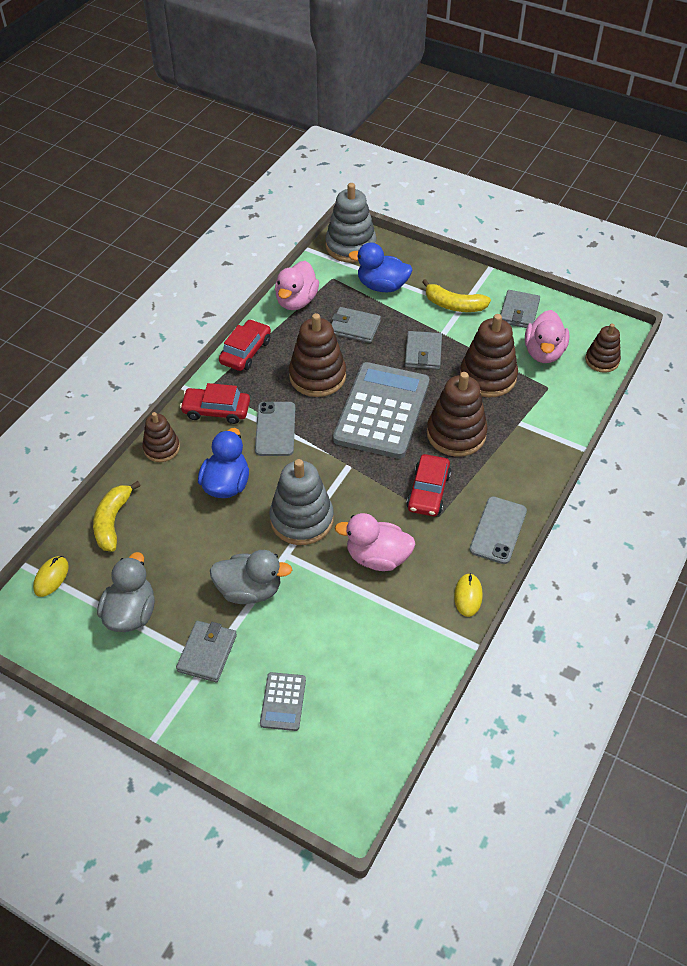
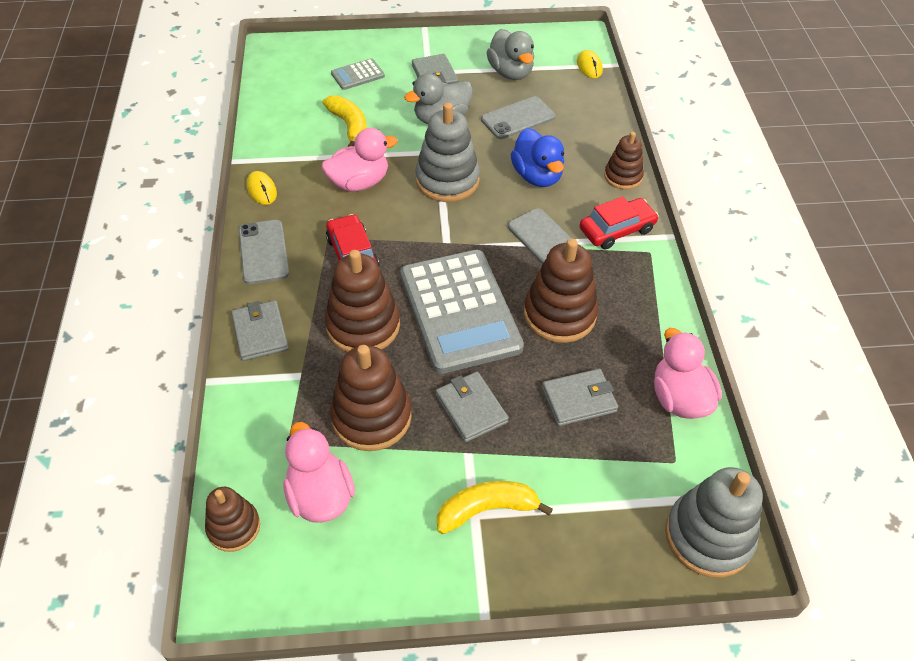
camera: 145 degrees right, 0 degrees up
(112, 521) = (592, 112): yellow banana -> yellow banana (349, 126)
(182, 552) = (518, 118): none -> grey phone
(245, 351) = (660, 302): red car -> none
(283, 701) = (358, 75): grey calculator -> grey calculator turned 90 degrees counterclockwise
(382, 286) = (603, 486): blue duck -> none
(519, 312) = (391, 552): grey wallet -> grey wallet (260, 333)

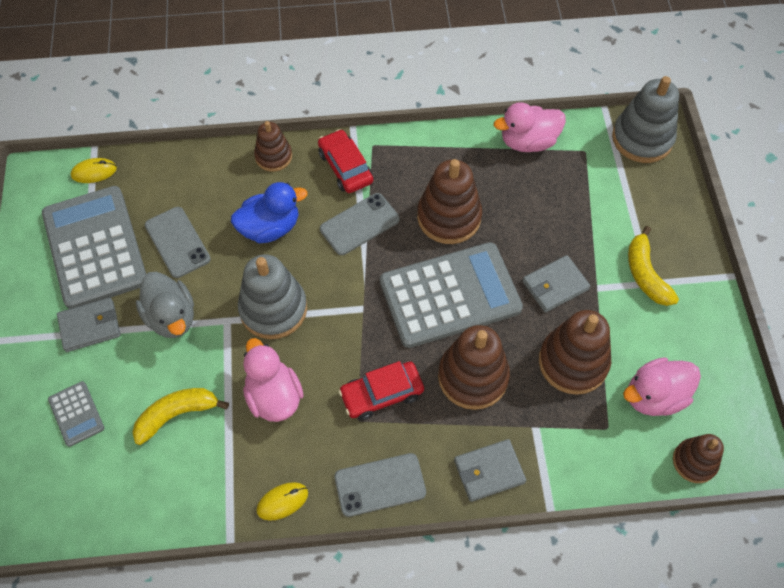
camera: 90 degrees left, 10 degrees up
(510, 72) = (95, 247): grey duck -> grey calculator
(579, 399) = (537, 208): grey wallet -> none

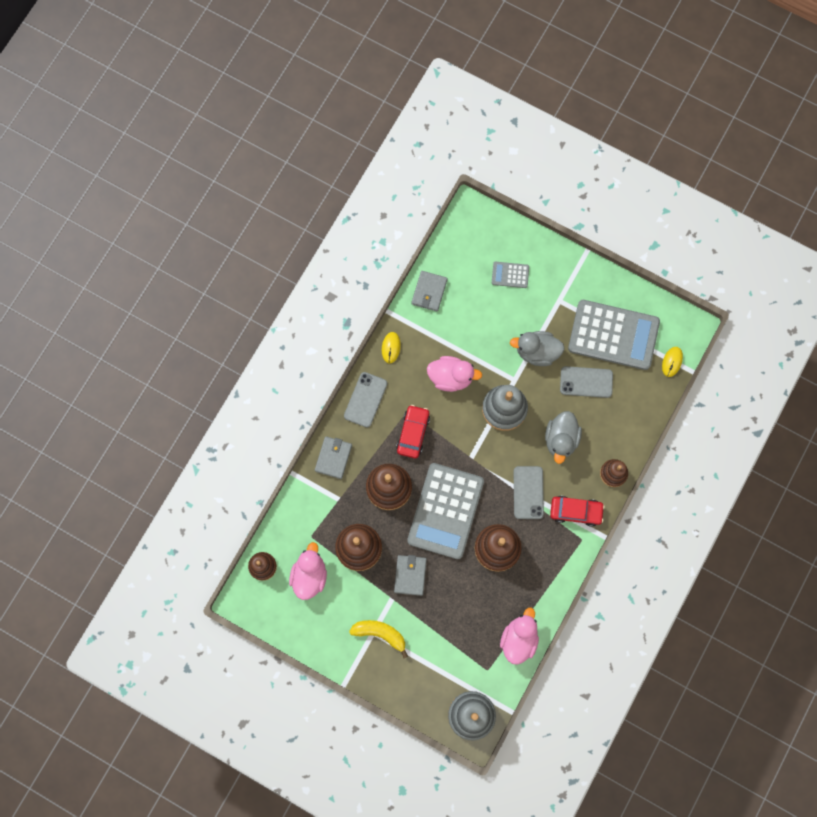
camera: 125 degrees right, 15 degrees up
(90, 326) = (560, 307): grey wallet -> grey wallet (429, 292)
(176, 415) = (474, 323): yellow banana -> none
(270, 228) = (561, 439): blue duck -> grey duck

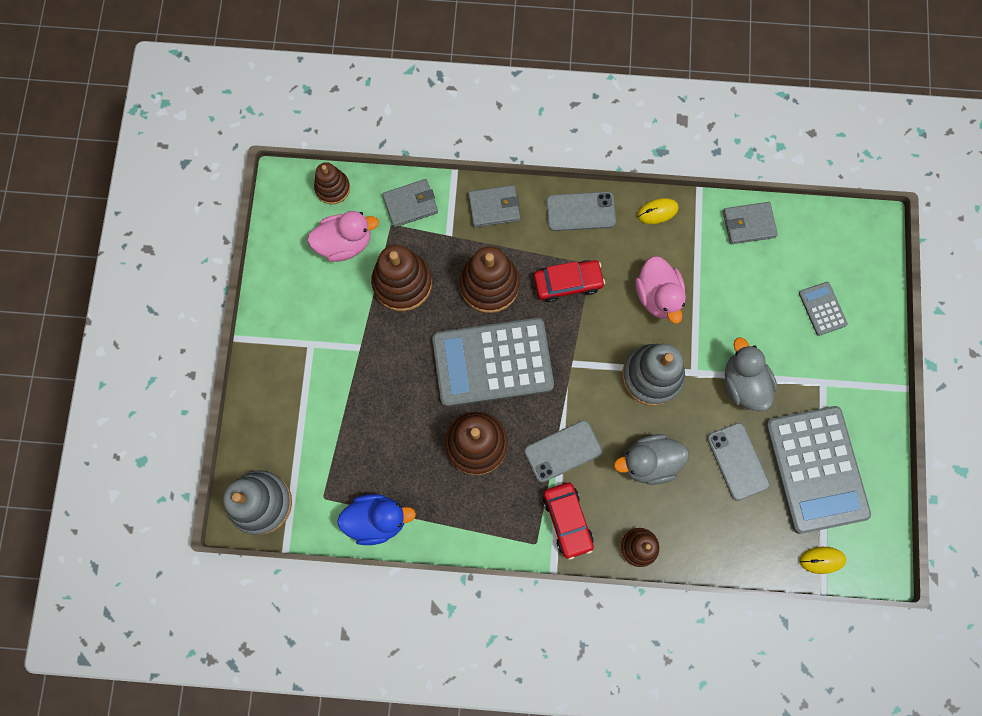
camera: 65 degrees right, 0 degrees up
(380, 634) = (312, 352): yellow banana -> none
(410, 575) = (396, 356): grey wallet -> grey wallet (410, 204)
(519, 639) = (377, 519): pink duck -> blue duck

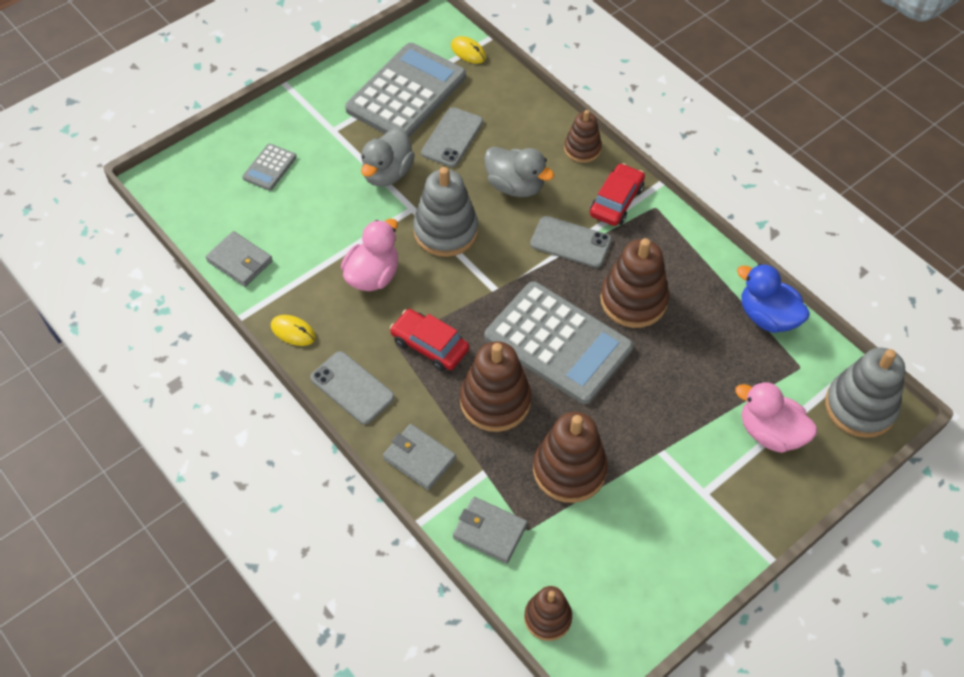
camera: 135 degrees left, 20 degrees down
(345, 243) = (587, 553): pink duck -> pink duck (770, 432)

